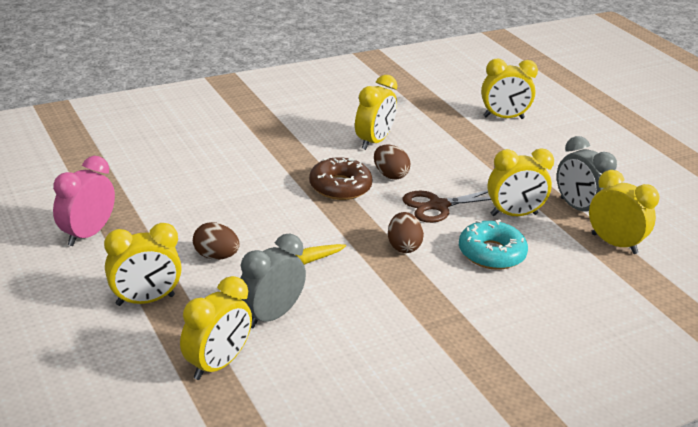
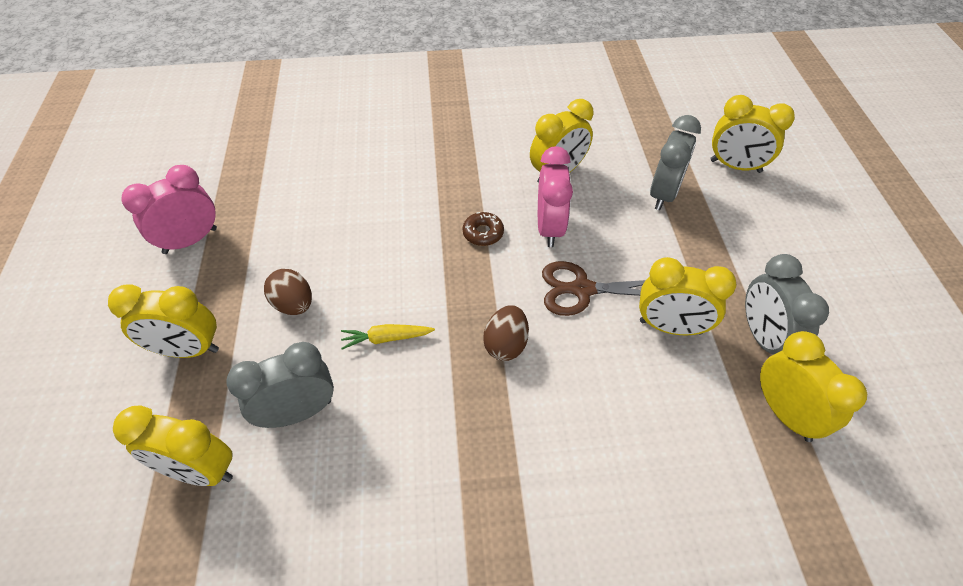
camera: 25 degrees right, 20 degrees up
(217, 364) = (200, 471): yellow clock -> yellow clock turned 45 degrees clockwise
(340, 187) = (483, 233): brown donut -> brown donut, size x0.57
(390, 175) = (549, 228): brown egg -> pink clock
(462, 142) = (663, 194): none -> grey clock
(491, 253) = (608, 385): turquoise donut -> none

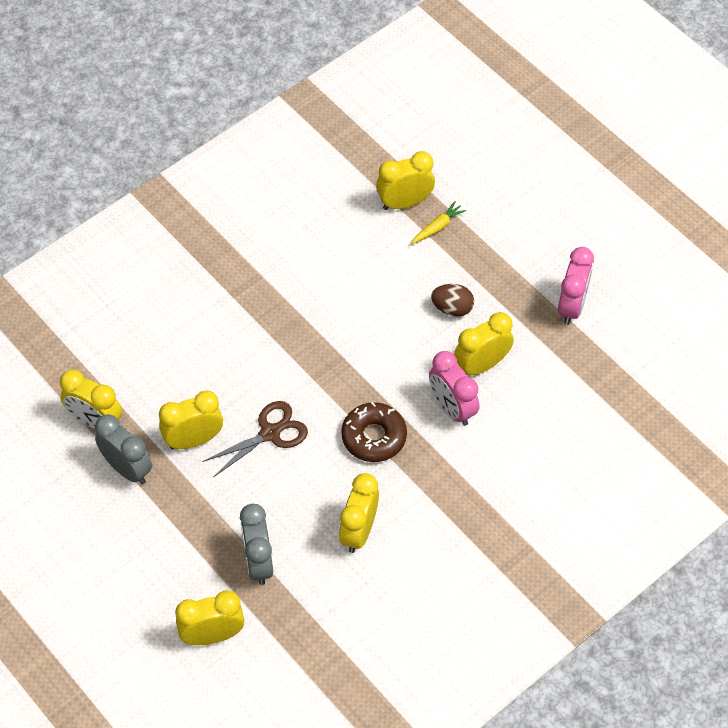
camera: 145 degrees right, 5 degrees up
(187, 350) = (484, 247): yellow clock -> yellow clock (481, 365)
(298, 412) = (383, 256): grey clock -> none
(386, 338) = (372, 323): yellow carrot -> yellow carrot (438, 227)
(483, 233) = (374, 437): brown donut -> brown donut, size x1.77
(506, 344) = (294, 364): brown egg -> none
(549, 228) = (328, 472): pink clock -> pink clock (452, 408)

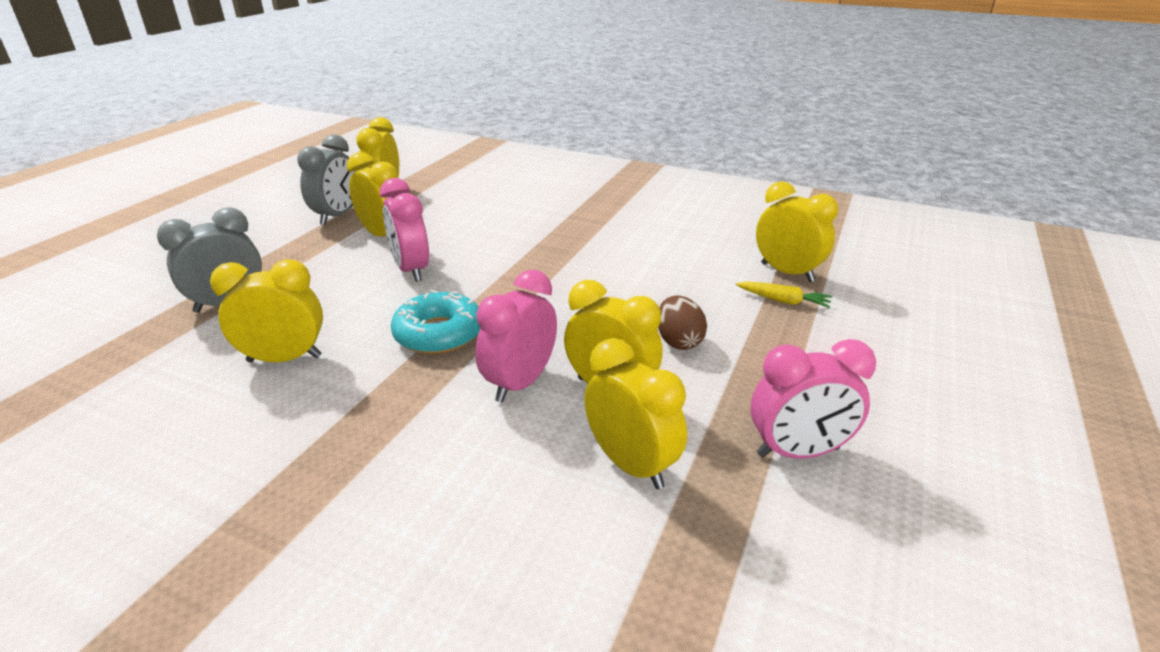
camera: 65 degrees right, 25 degrees down
(212, 635) = (122, 299): yellow clock -> yellow clock (631, 464)
(270, 433) = (411, 270): brown scissors -> pink clock
(374, 437) = (439, 334): brown donut -> turquoise donut

